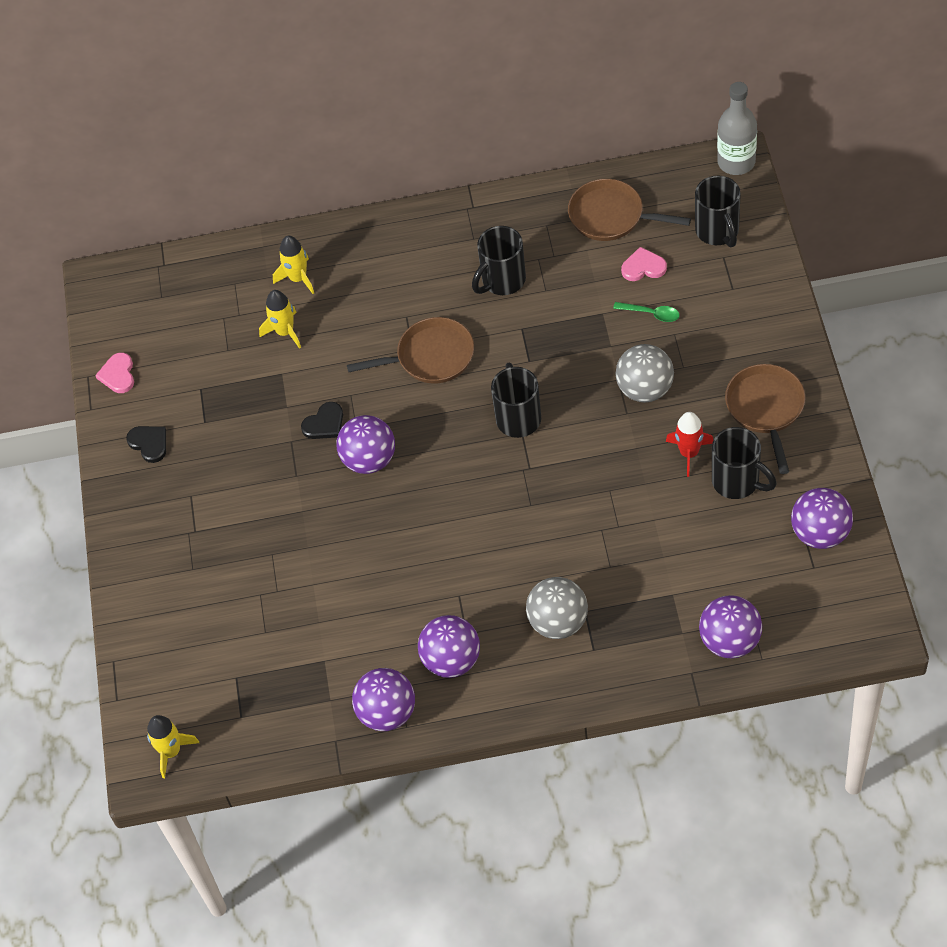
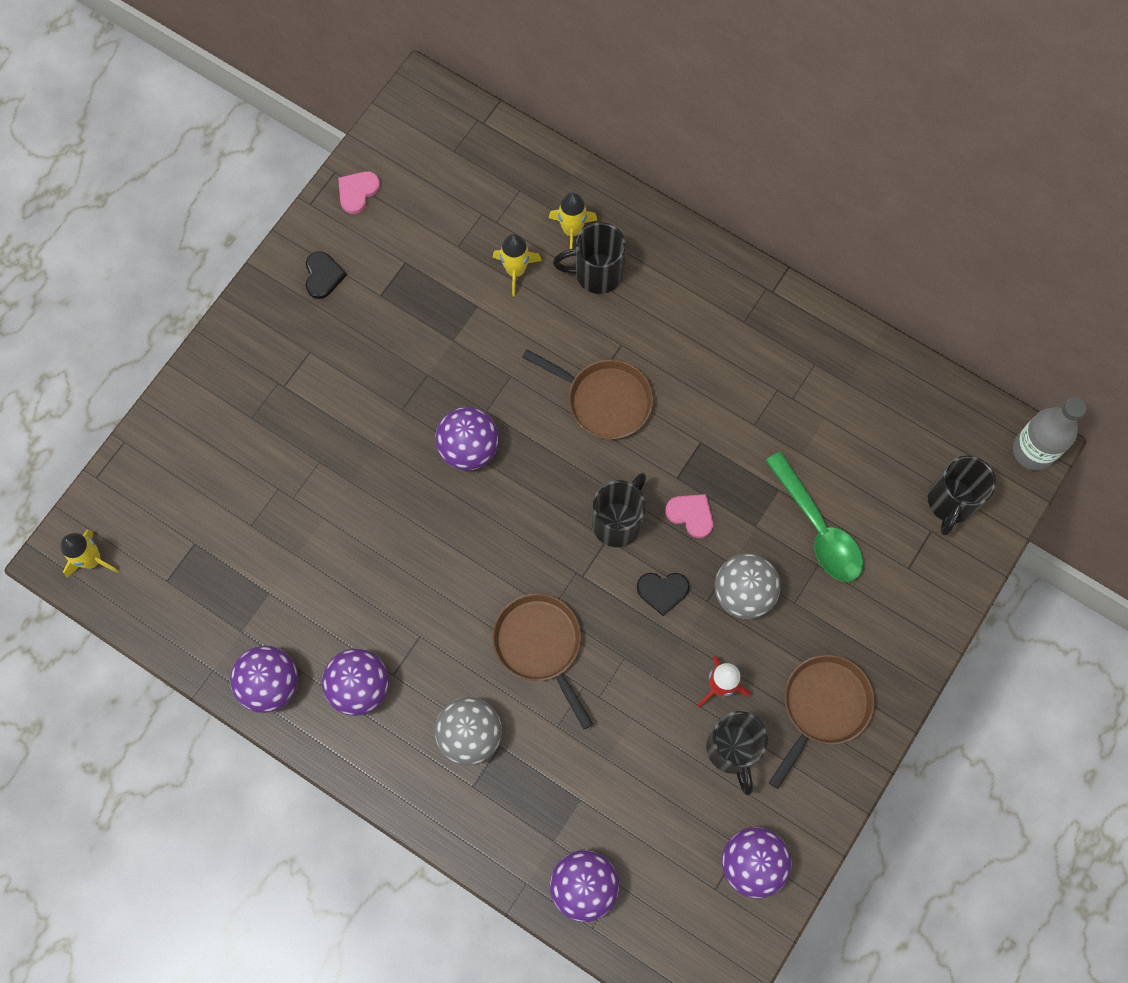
camera: 35 degrees right, 15 degrees up
(324, 423) = (466, 383): black heart -> black heart (662, 591)
(502, 280) = (728, 383): black mug -> black mug (596, 273)
(611, 216) = (876, 405): brown pan -> brown pan (540, 646)
(643, 267) = (855, 478): pink heart -> pink heart (691, 515)
(651, 314) = (818, 528): green spoon -> green spoon, size x1.99

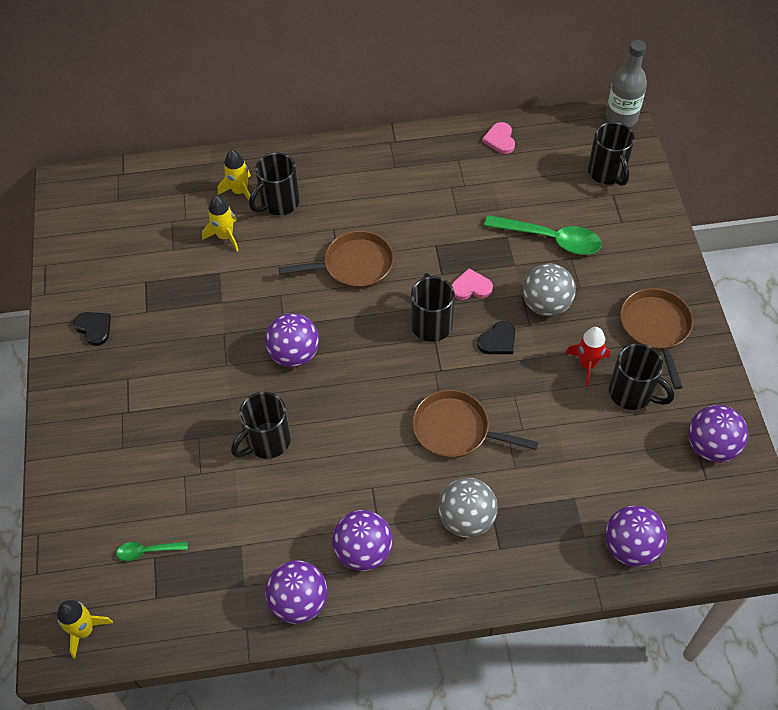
camera: 40 degrees left, 15 degrees down
(193, 533) = (147, 551): none -> green spoon
(357, 192) = (72, 265): pink heart -> pink heart (500, 139)
(371, 515) = (267, 441): none -> black mug

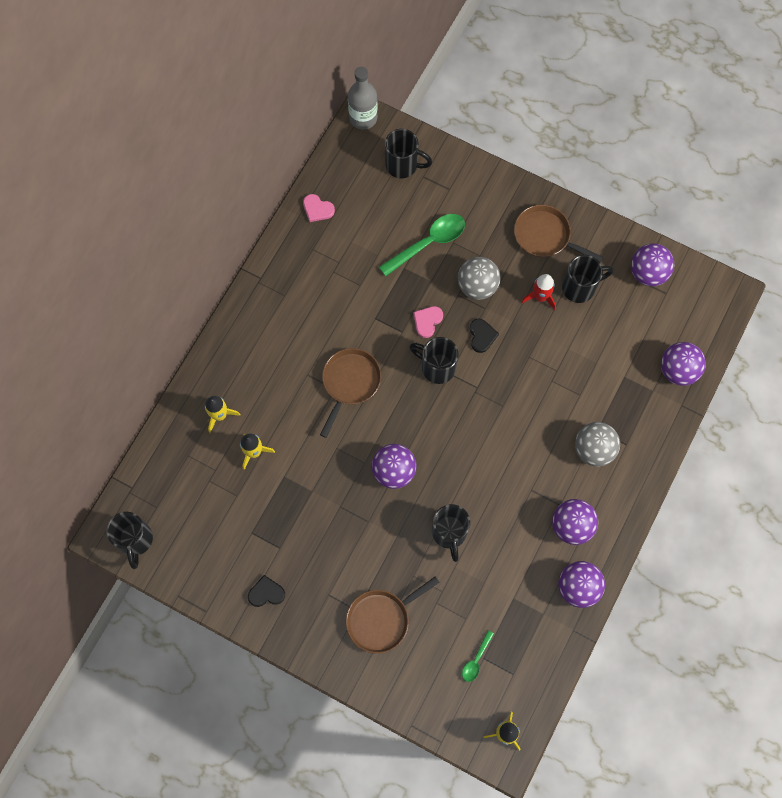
camera: 55 degrees left, 15 degrees up
(279, 203) = (253, 395): black mug -> black mug (135, 540)
(456, 430) = (528, 410): brown pan -> brown pan (381, 619)

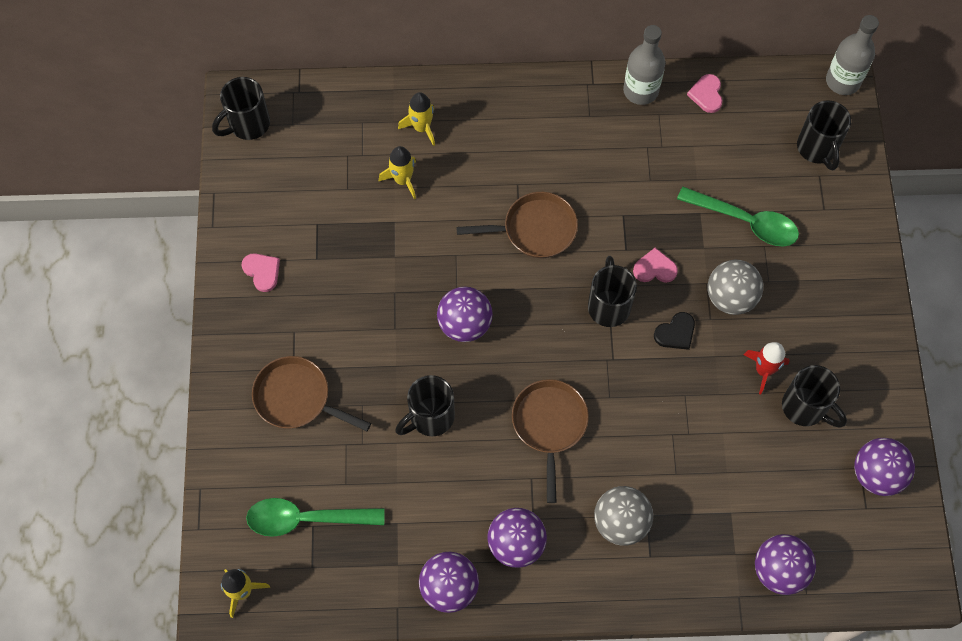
camera: 60 degrees right, 5 degrees down
(266, 593) = (262, 272): black heart -> pink heart
(286, 250) = (640, 91): none -> grey bottle
(476, 660) = (306, 519): green spoon -> green spoon, size x1.99
(545, 236) = (841, 338): brown pan -> brown pan (549, 425)

